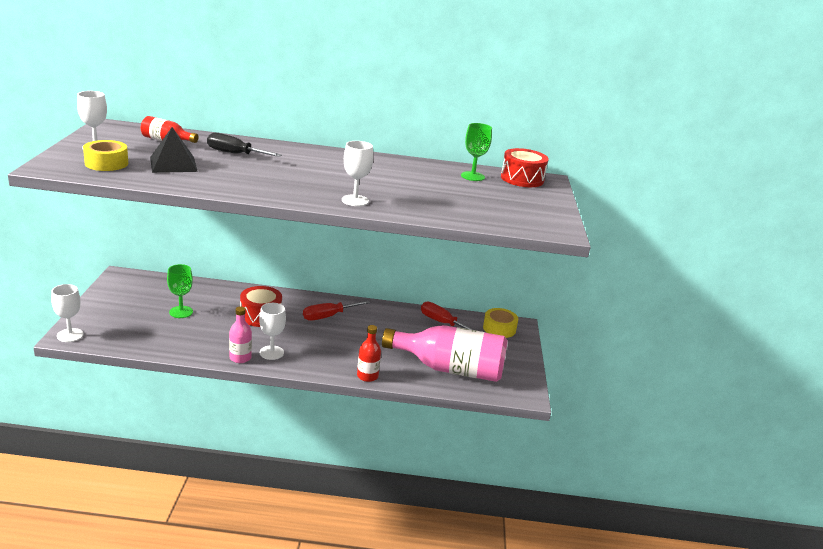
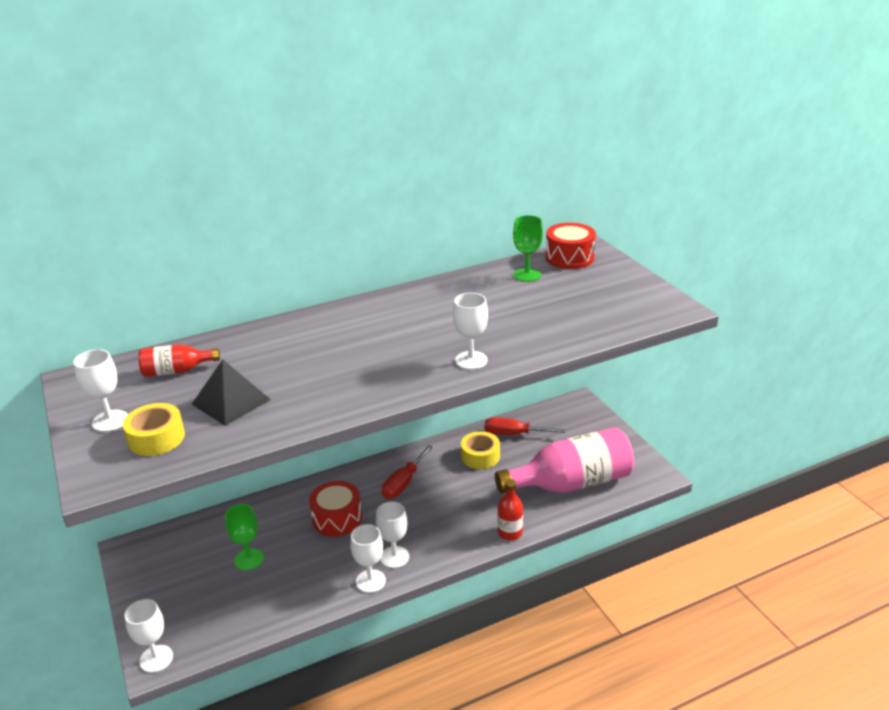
camera: 25 degrees left, 5 degrees up
(235, 154) = (273, 354): black screwdriver -> none
(240, 358) = (370, 581): pink bottle -> white goblet
(499, 328) = (567, 414): yellow tape -> yellow tape (480, 456)

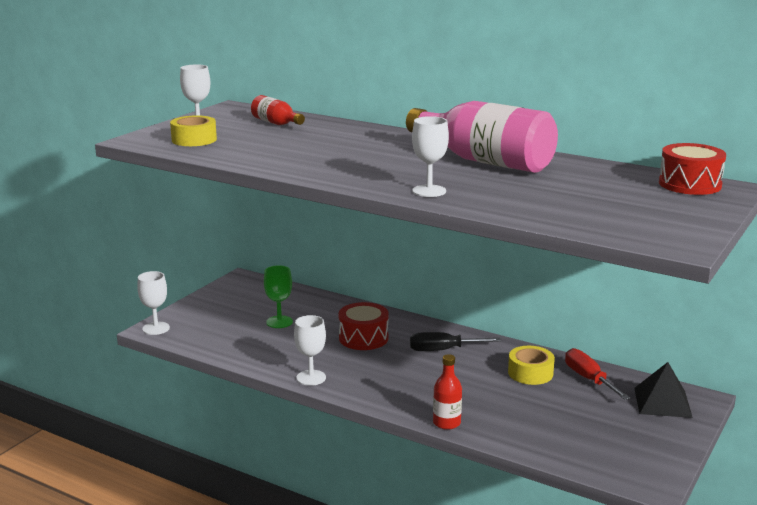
camera: 55 degrees right, 10 degrees down
(231, 402) = (260, 144): black pyramid -> black pyramid (662, 402)
(394, 557) = (349, 378): white goblet -> none
(403, 483) = (443, 350): red screwdriver -> black screwdriver
(527, 275) = (617, 177): green goblet -> none
(571, 483) = (562, 434): pink bottle -> pink bottle (485, 161)

